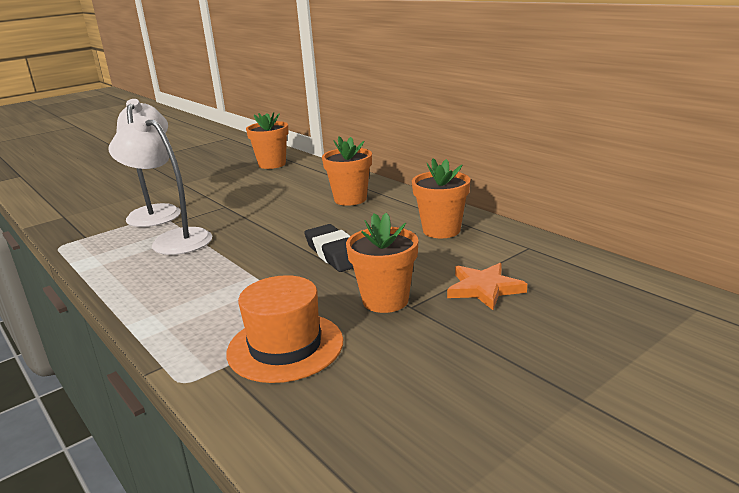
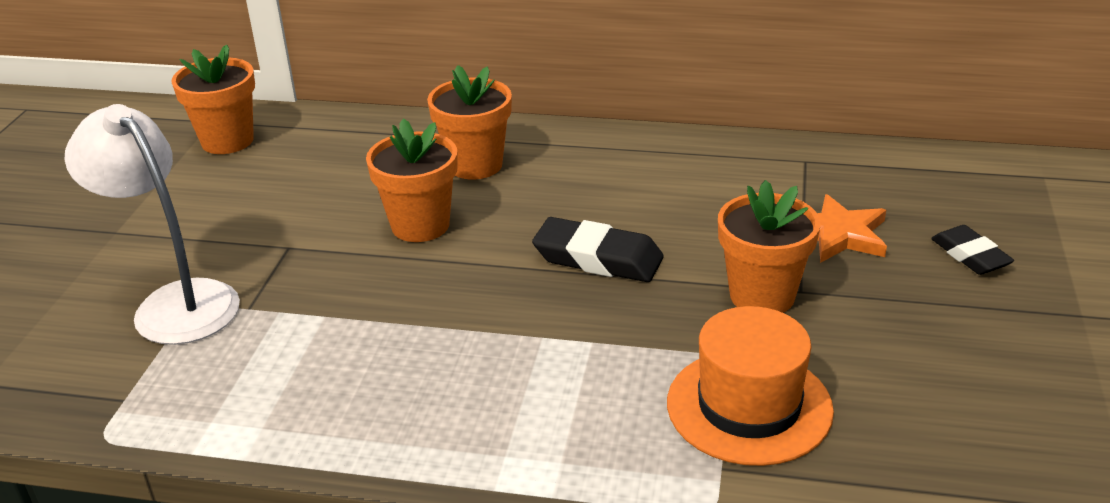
camera: 40 degrees left, 10 degrees up
(172, 240) = (309, 337): white lamp -> none
(441, 230) = (675, 172): orange flower pot -> orange flower pot (420, 225)
(554, 331) = (970, 255): none -> black eraser

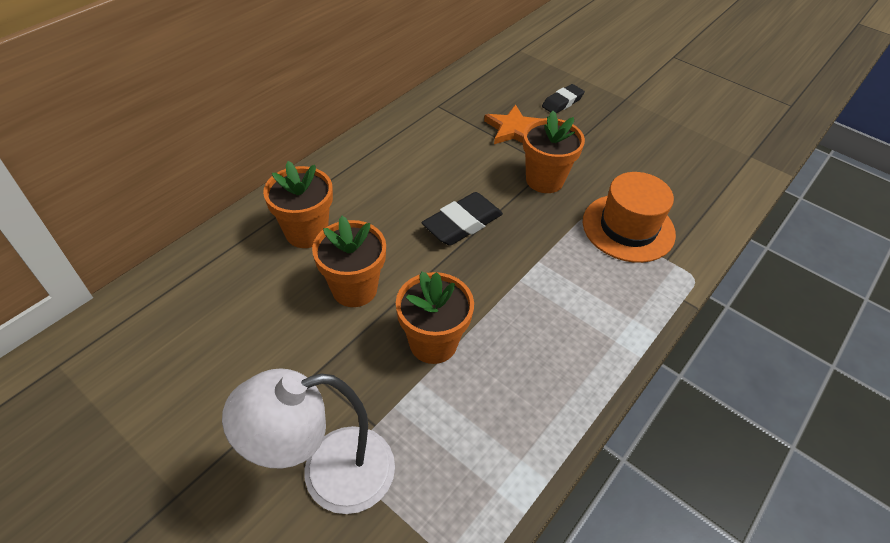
camera: 65 degrees left, 15 degrees up
(227, 141) = (108, 364): orange flower pot -> orange flower pot (433, 343)
(970, 255) = (562, 102): black eraser -> black eraser turned 45 degrees counterclockwise

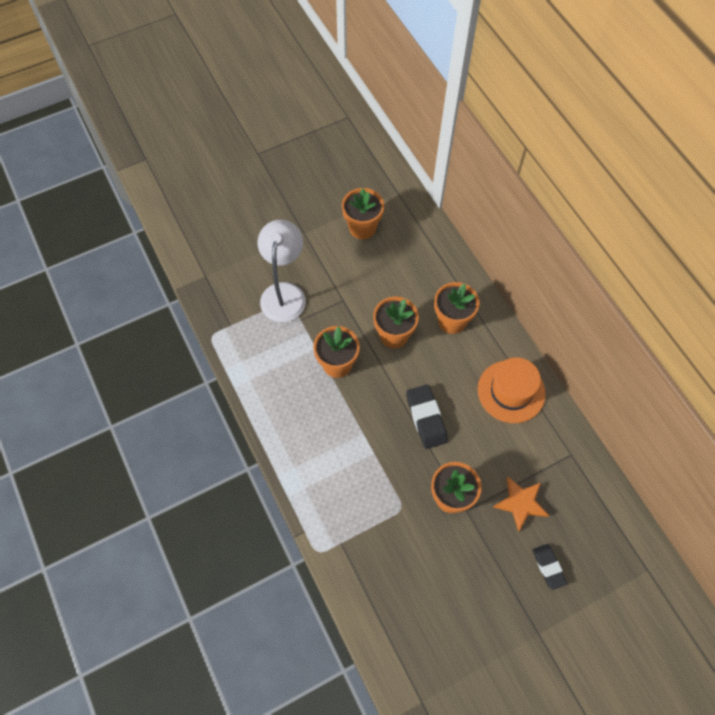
camera: 115 degrees right, 15 degrees up
(150, 395) = (362, 228): none -> orange flower pot
(628, 228) = (379, 533): orange hat -> orange hat (511, 391)

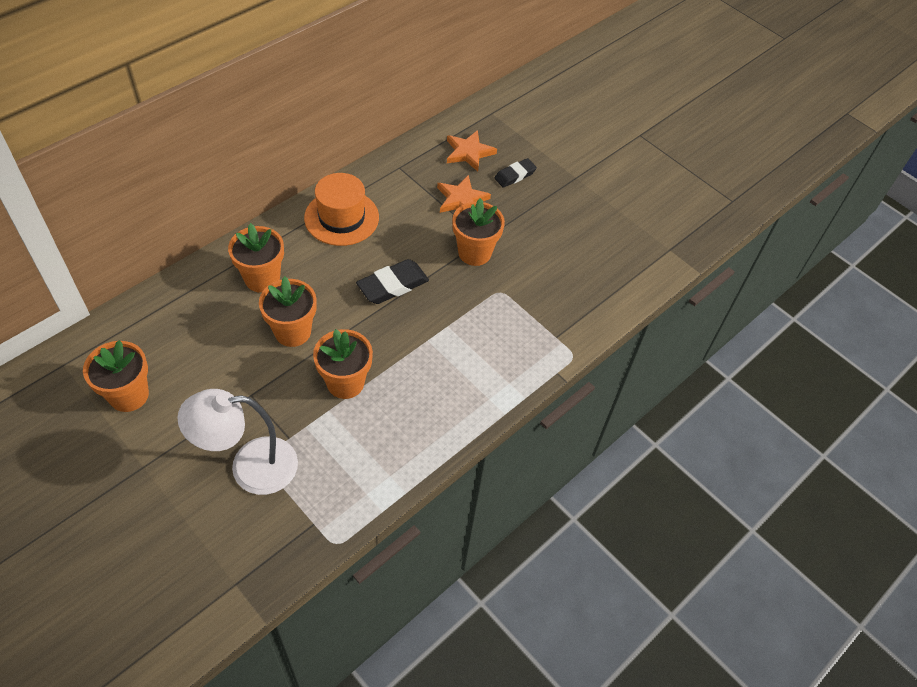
camera: 110 degrees left, 10 degrees down
(586, 528) = (469, 152): none -> orange star

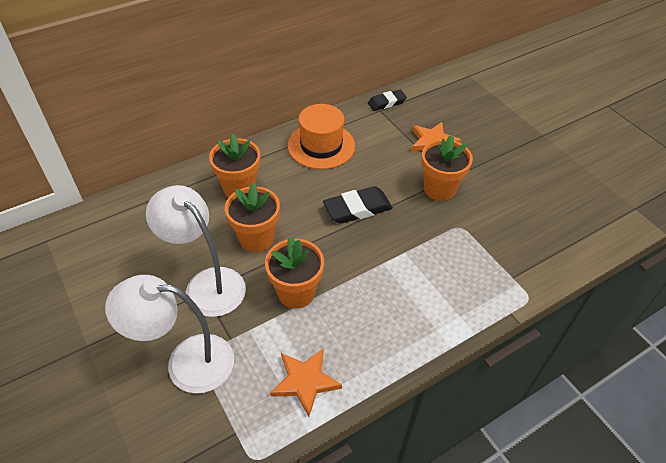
camera: 15 degrees right, 5 degrees down
(129, 395) = (94, 276): orange flower pot -> none
(251, 386) = (207, 284): none -> white lamp
(469, 152) = (445, 104): orange star -> orange star (305, 381)
(515, 175) = (485, 127): black eraser -> black eraser (386, 103)

